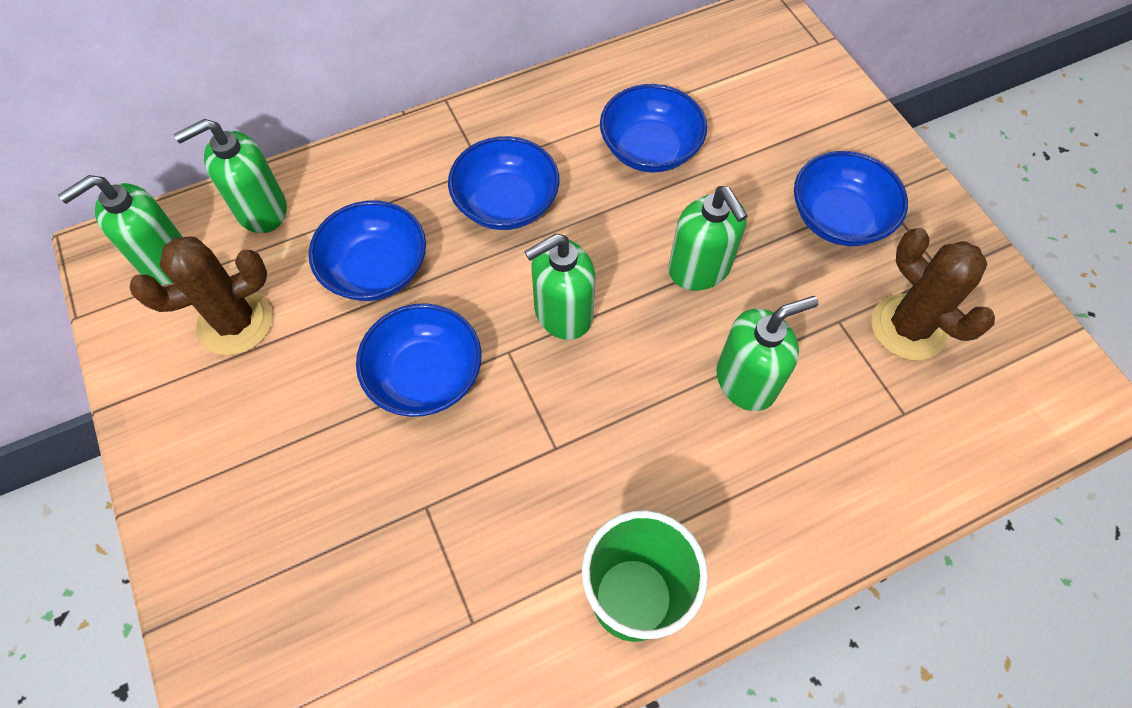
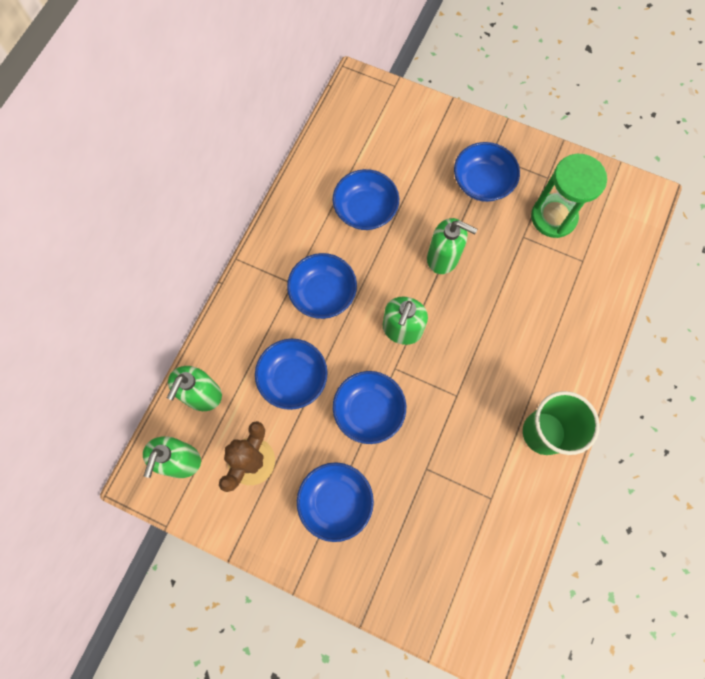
camera: 40 degrees left, 10 degrees up
(276, 450) = (335, 502): none -> blue bowl
(746, 381) = (508, 297): green soap dispenser -> none
(908, 327) = (553, 217): brown cactus -> green hourglass

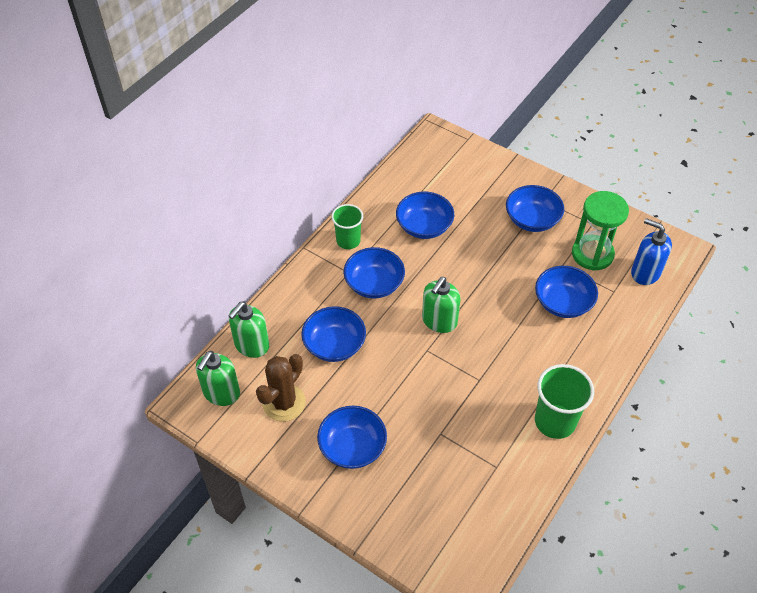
camera: 10 degrees right, 20 degrees down
(284, 242) = (348, 241): none -> green cup
(368, 411) = (397, 379): blue bowl -> blue bowl (563, 302)
(443, 257) = (486, 271): green soap dispenser -> none
(612, 232) = (645, 272): none -> blue soap dispenser

